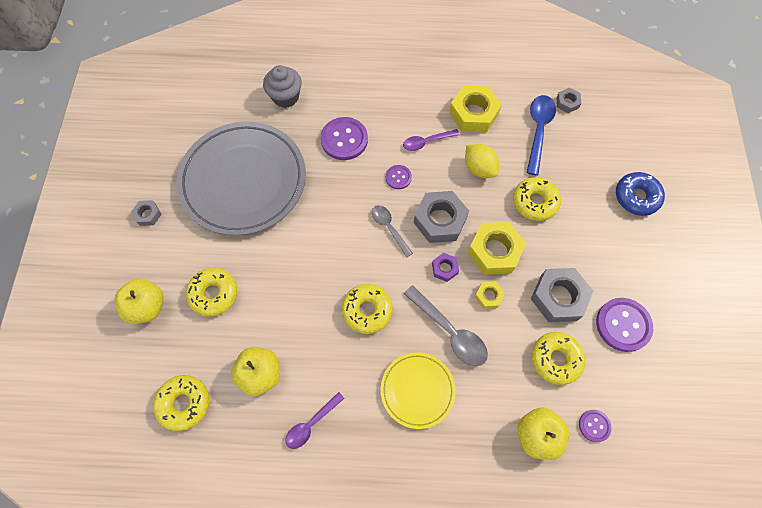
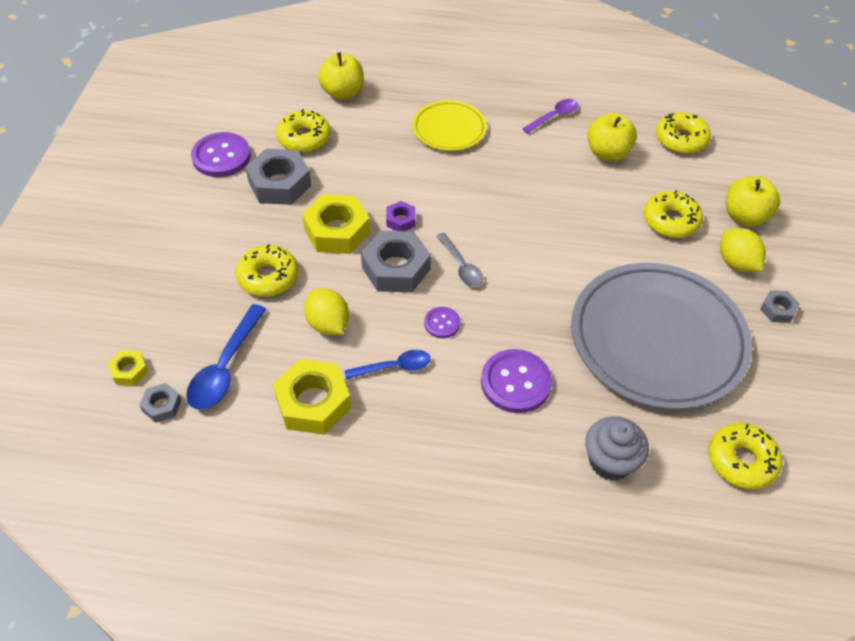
camera: 175 degrees left, 15 degrees down
(168, 255) = (736, 263): none -> yellow lemon
(367, 310) = (495, 192): yellow donut -> yellow donut (741, 461)
(427, 142) = (394, 367): purple spoon -> blue spoon
(449, 331) = (407, 167): grey spoon -> none
(488, 296) = (357, 191): yellow nut -> yellow nut (129, 371)
(594, 426) = (287, 93): purple button -> none
(636, 197) = (134, 270): blue donut -> none

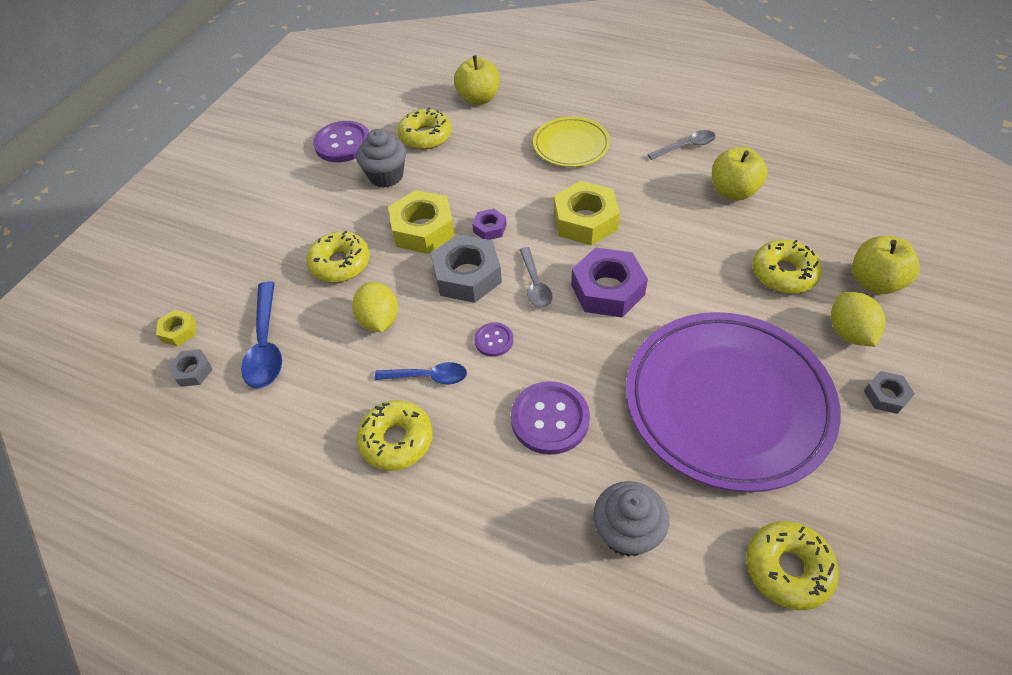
camera: 20 degrees right, 0 degrees up
(225, 367) = (266, 344): blue spoon -> blue spoon turned 45 degrees counterclockwise
(280, 184) = (386, 176): grey nut -> grey cupcake
(313, 403) = (334, 397): yellow nut -> yellow nut (585, 220)
(527, 260) = (607, 290): none -> purple nut
(554, 116) = (685, 146): purple spoon -> grey spoon
(657, 339) = (727, 402): grey plate -> purple plate
(681, 140) = (822, 188): yellow donut -> yellow donut (396, 440)

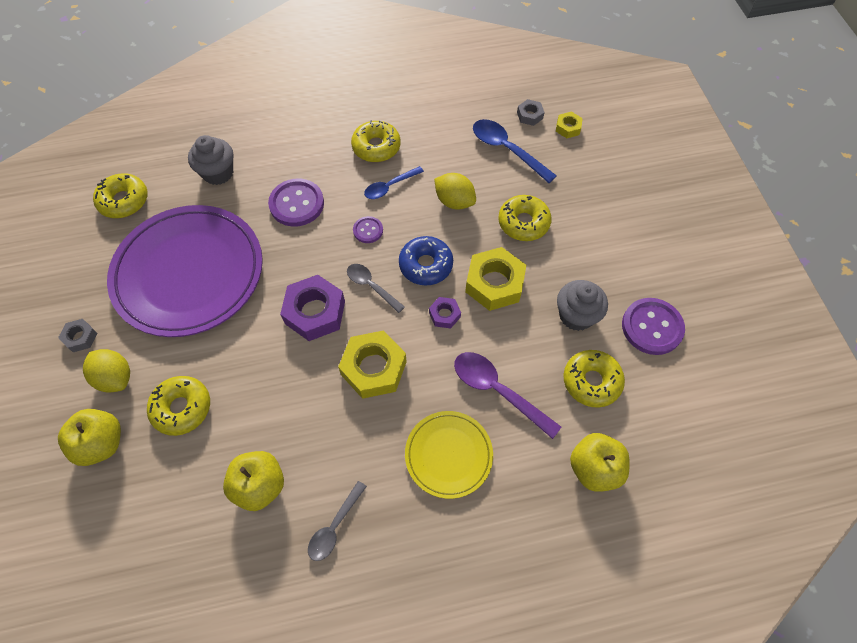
camera: 140 degrees right, 10 degrees up
(467, 275) = (426, 265): grey nut -> blue donut
(498, 161) = (498, 391): none -> purple spoon

